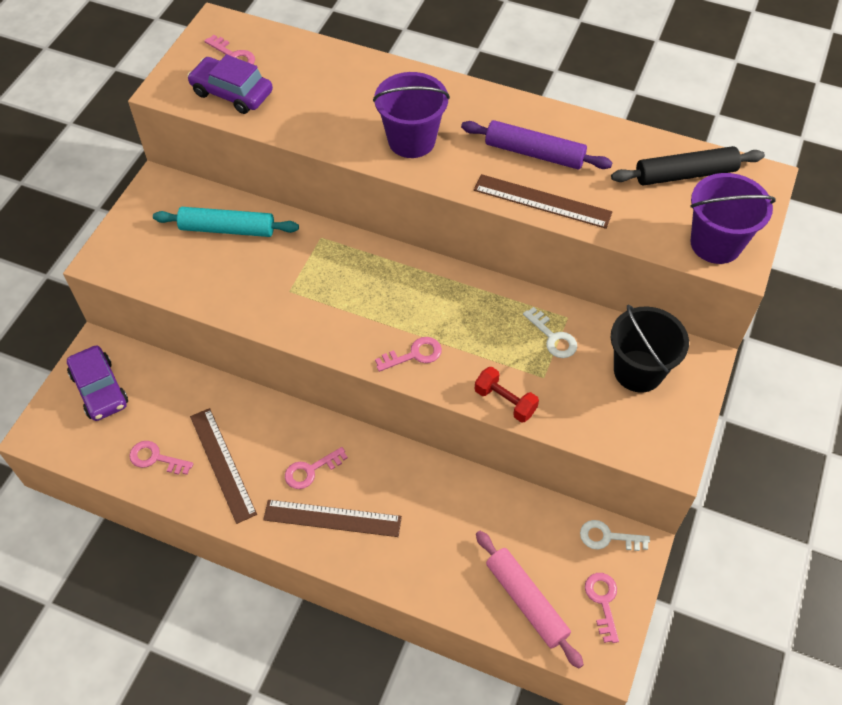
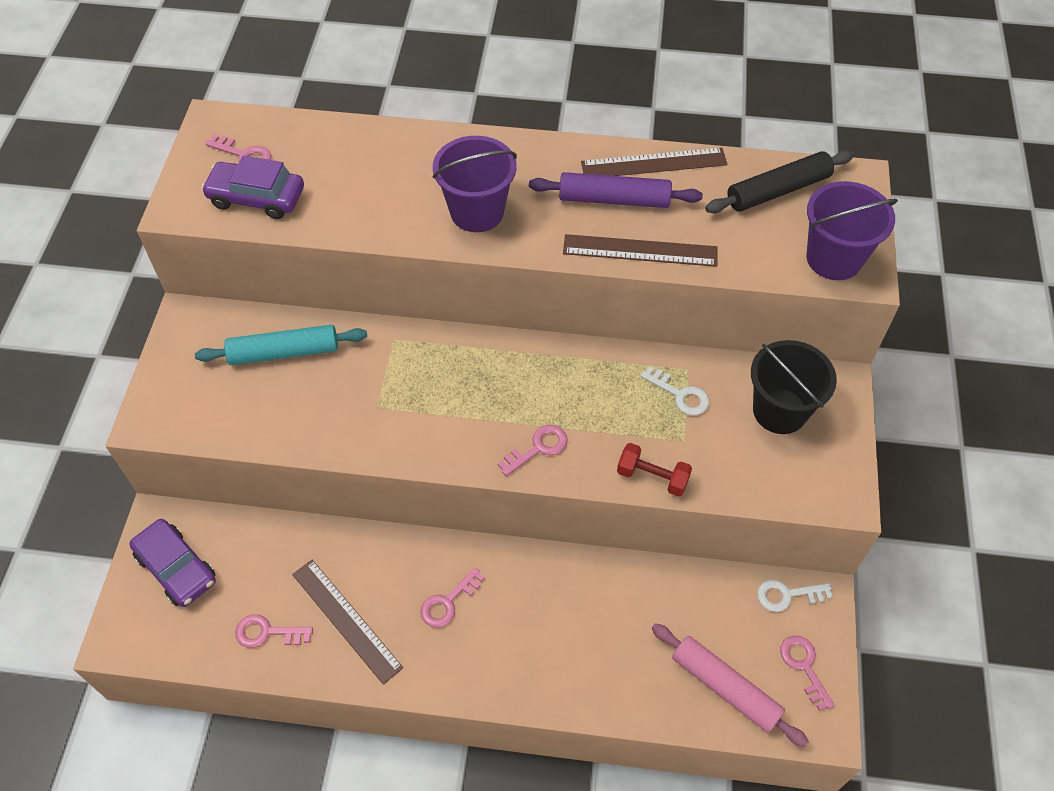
camera: 15 degrees left, 0 degrees up
(332, 518) = (488, 650): brown ruler -> brown ruler (654, 163)

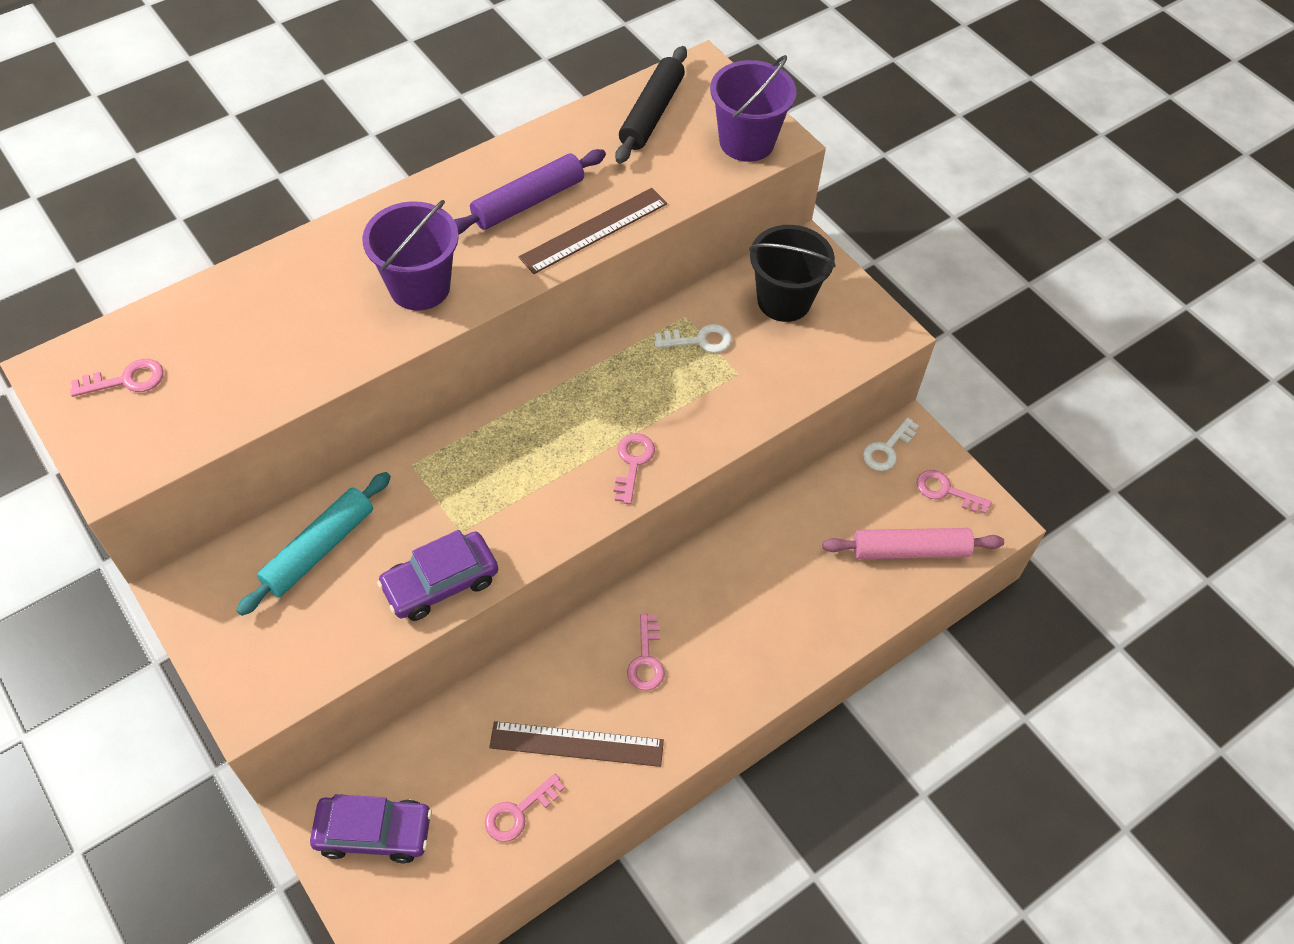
camera: 45 degrees left, 0 degrees up
(256, 198) = (187, 410): purple car -> purple car (440, 583)
(652, 477) = (743, 419): red dumbbell -> none
(654, 163) = (529, 151): brown ruler -> none

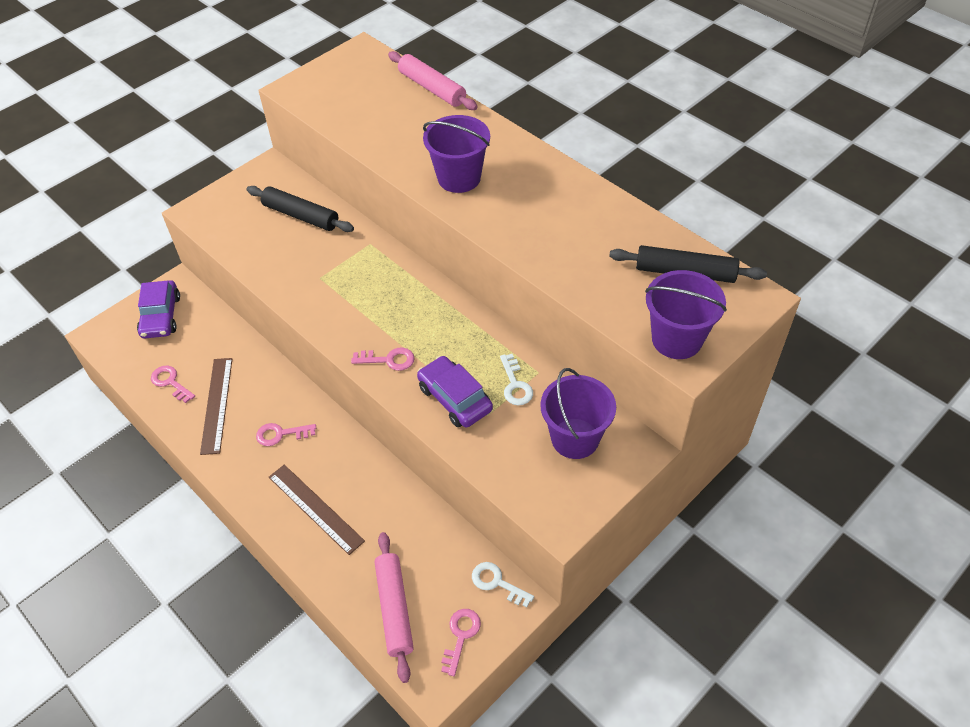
camera: 85 degrees right, 5 degrees down
(126, 380) = (358, 76): pink key -> none
(204, 291) = (432, 88): none -> pink rolling pin
(319, 549) = (301, 216): turquoise rolling pin -> black rolling pin
(440, 583) = (280, 275): purple car -> purple car (454, 398)
(528, 202) = (557, 217): purple rolling pin -> none
(594, 230) = (539, 257): brown ruler -> brown ruler (315, 508)
(784, 300) = (575, 438): black bucket -> purple bucket

